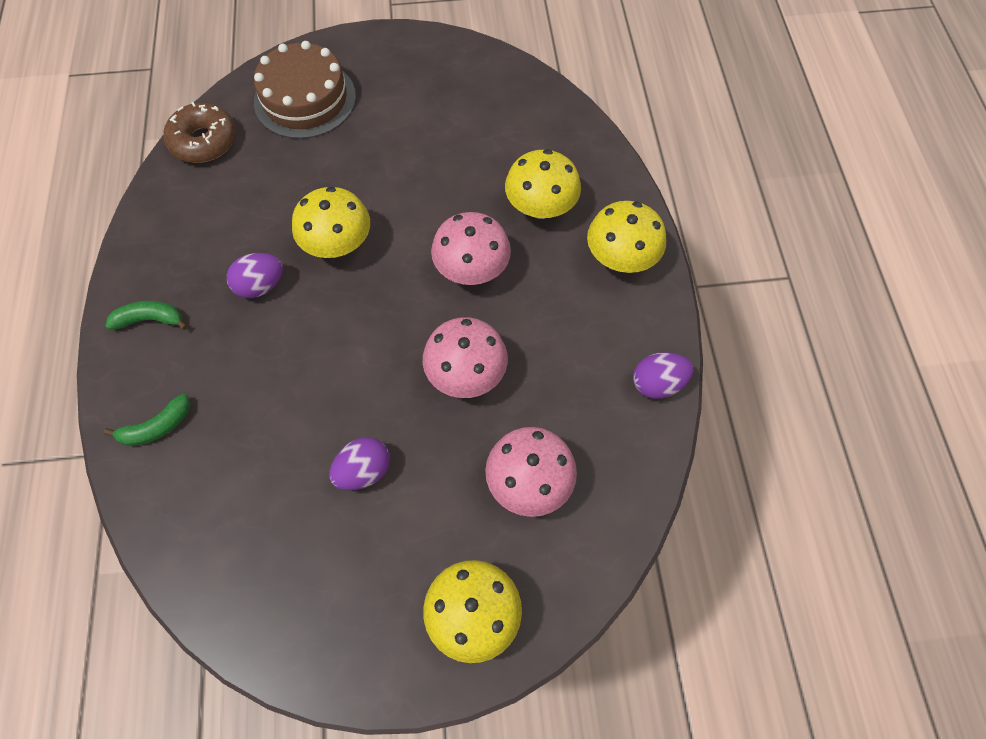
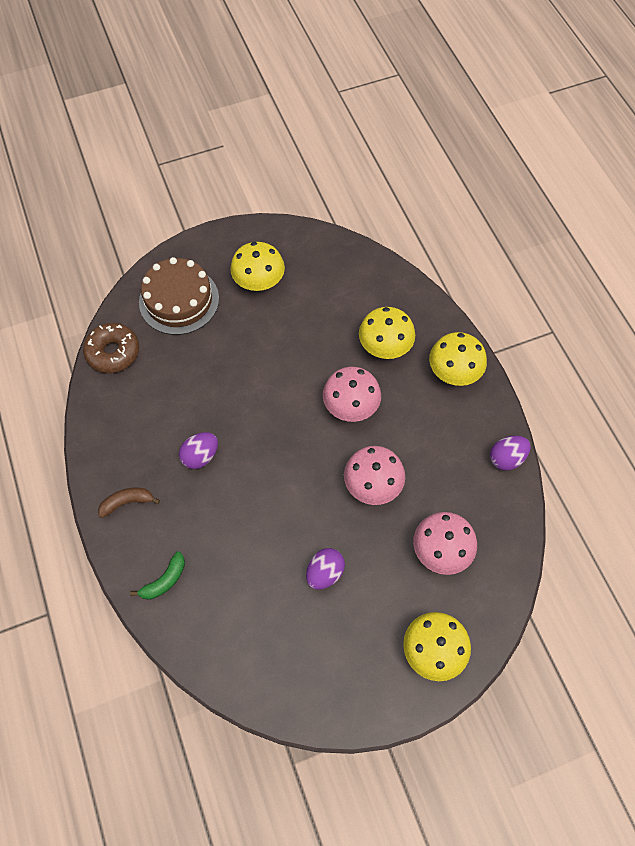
camera: 15 degrees left, 0 degrees up
(150, 319) = (127, 502): green banana -> brown banana
(337, 244) = (246, 410): yellow mushroom -> yellow mushroom (259, 282)

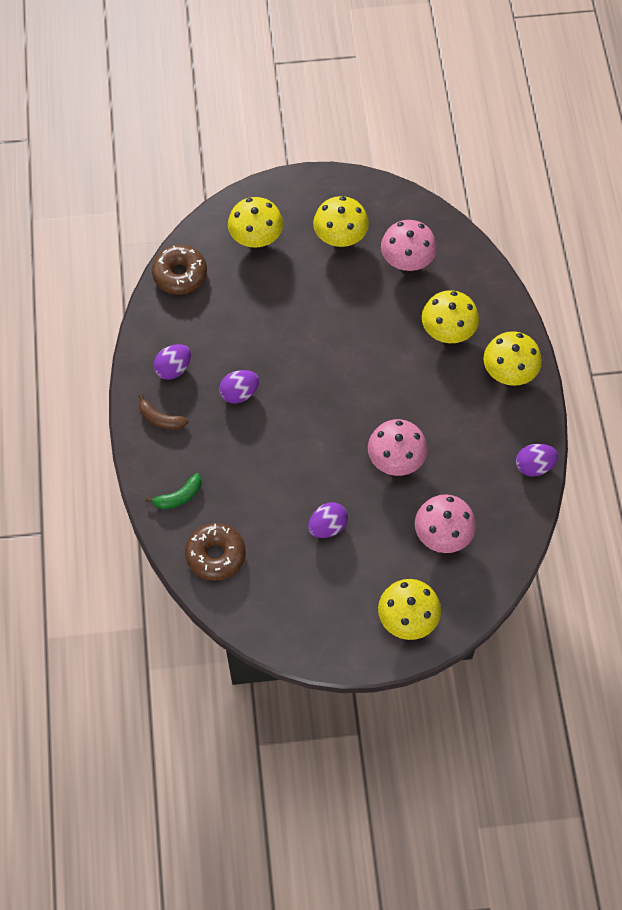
camera: 15 degrees right, 0 degrees up
(127, 502) = (161, 419): brown banana -> brown banana turned 150 degrees counterclockwise
(128, 447) = (173, 369): none -> purple egg
(179, 300) = (256, 237): brown cake -> yellow mushroom
(218, 634) = (216, 555): none -> brown donut
(350, 406) = (396, 380): pink mushroom -> pink mushroom (407, 260)

